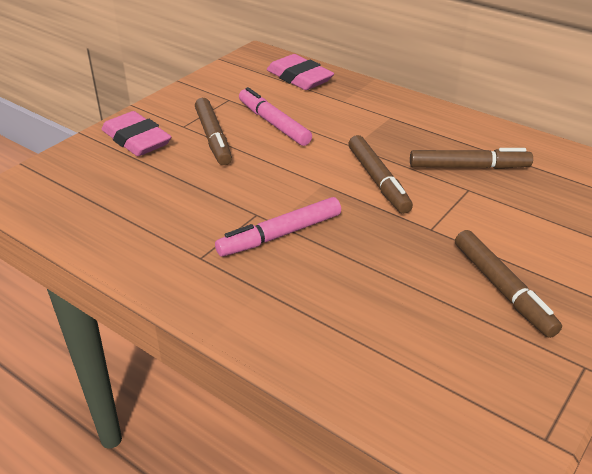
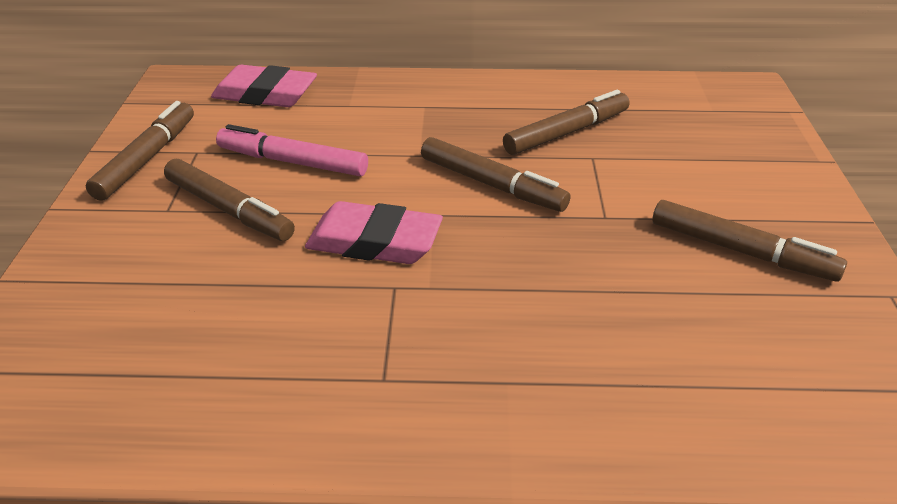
camera: 35 degrees left, 0 degrees up
(136, 140) = (113, 255): pink eraser -> pink eraser (374, 242)
(199, 94) = (147, 159): none -> brown marker
(280, 235) = (453, 300): pink marker -> none

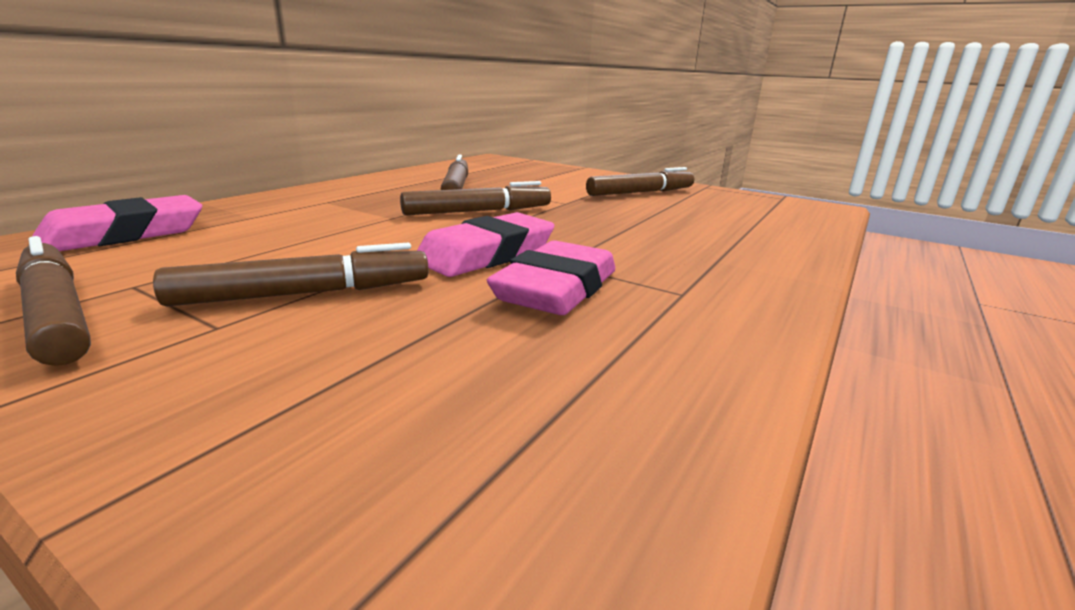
camera: 60 degrees left, 15 degrees down
(292, 162) = (288, 252): pink marker -> none
(328, 307) = (556, 289): none -> pink eraser

